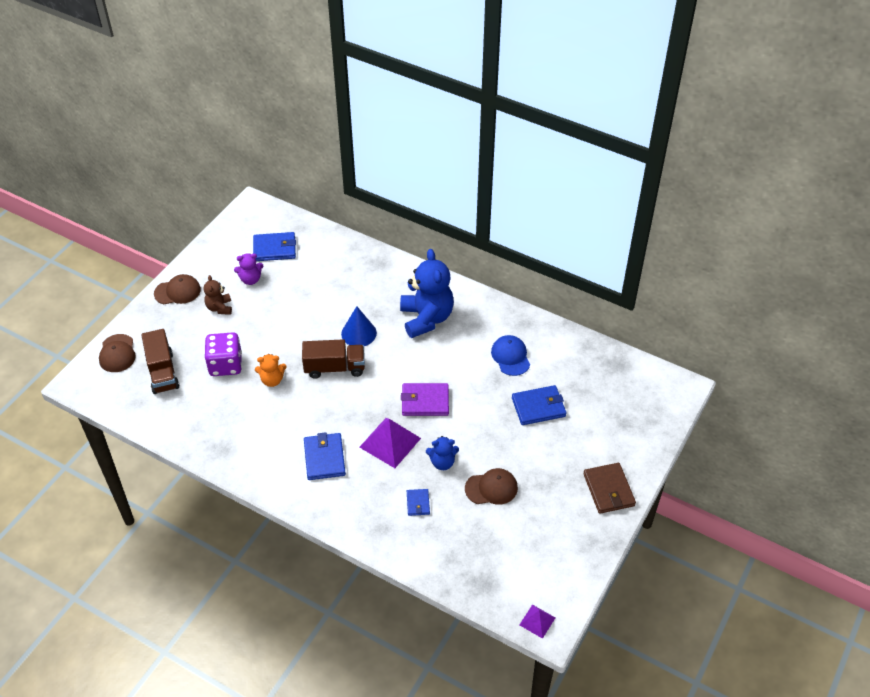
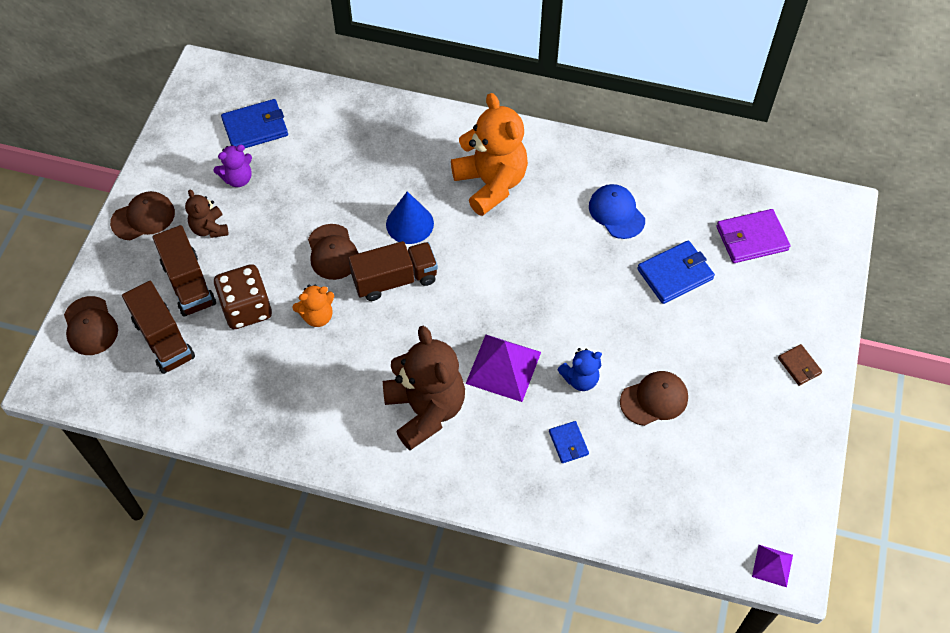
camera: 15 degrees left, 10 degrees up
(192, 340) = (188, 283): none -> brown truck
(225, 365) = (247, 308): purple dice -> brown dice
(298, 341) = (332, 252): none -> brown cap
(324, 458) = (425, 410): blue wallet -> brown teddy bear
(425, 401) = (529, 299): purple wallet -> purple wallet (751, 238)
(426, 318) = (491, 183): blue teddy bear -> orange teddy bear
(608, 490) = (799, 366): brown wallet -> brown wallet, size x0.56

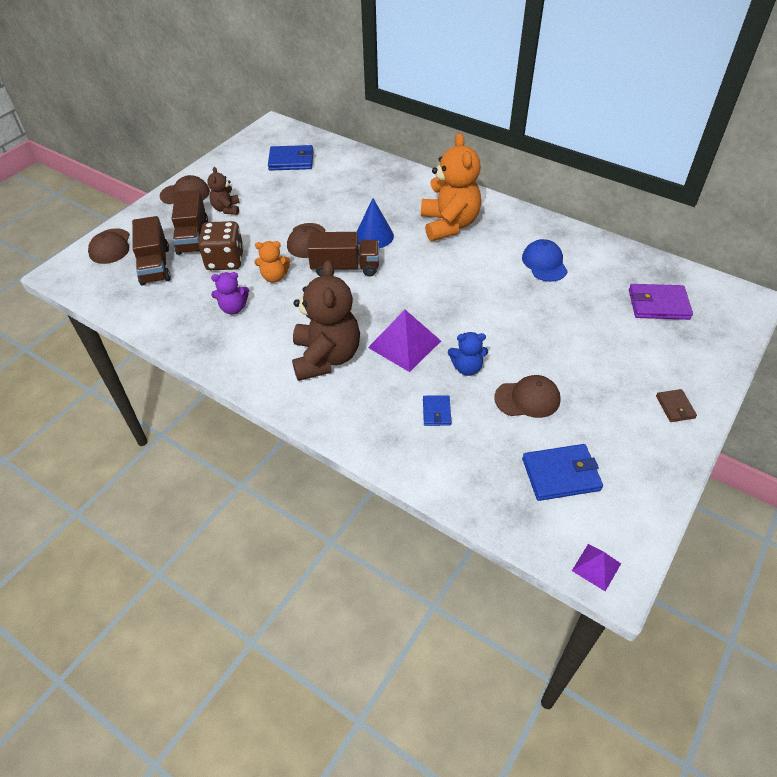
camera: 20 degrees right, 10 degrees down
(238, 178) = (263, 185): purple teddy bear -> purple teddy bear (233, 308)
(675, 274) = (580, 314): blue wallet -> blue wallet (561, 474)

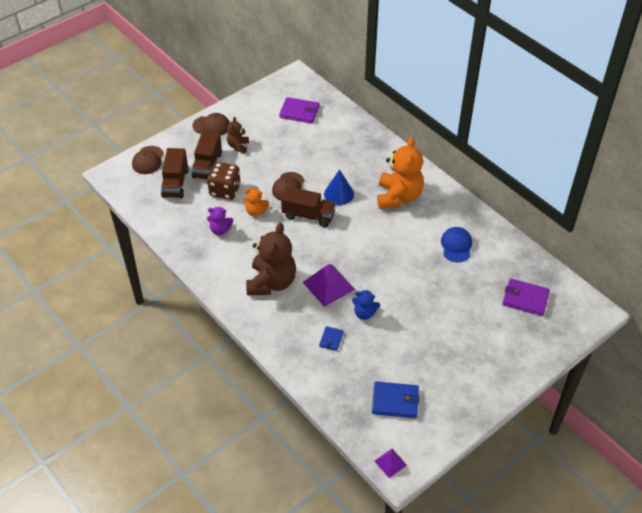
camera: 15 degrees right, 0 degrees up
(291, 160) = (299, 112): blue wallet -> purple wallet
(527, 399) = (396, 345): brown cap -> none
(675, 407) = (496, 376): brown wallet -> none

